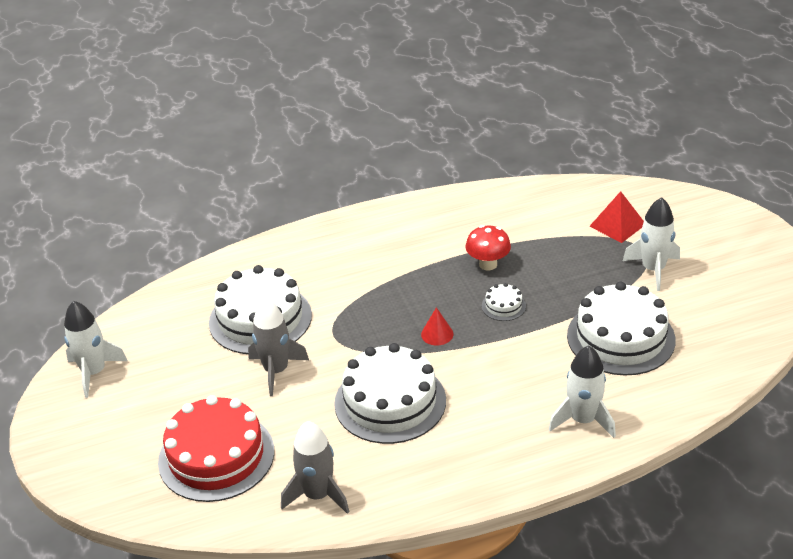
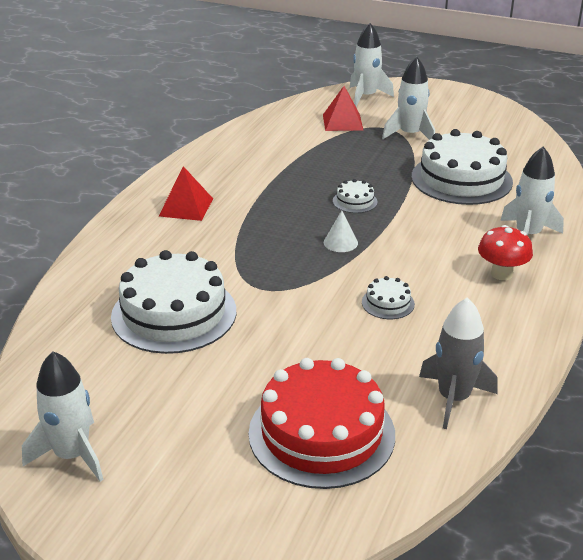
camera: 50 degrees left, 5 degrees down
(276, 371) = (258, 340): grey rocket -> none
(385, 239) = (186, 207): none -> red pyramid
(390, 402) = (388, 303): white cake -> white cake, size x0.43
(437, 334) = (340, 242): red cone -> white cone
(488, 264) = (297, 183): red mushroom -> red mushroom (501, 274)
(682, 209) = (366, 97): none -> white rocket

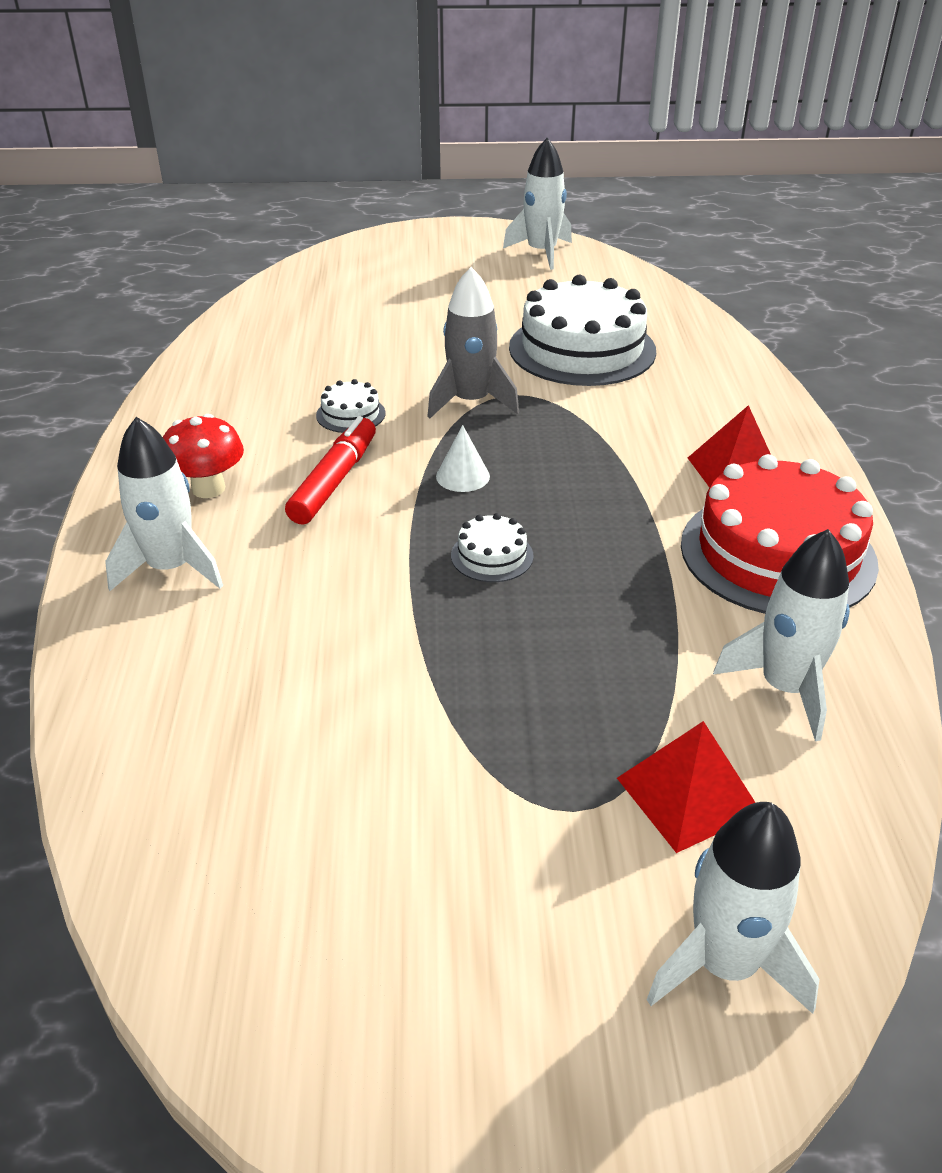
camera: 155 degrees right, 5 degrees up
(321, 433) = (355, 301): red cake -> red cake (777, 553)
(410, 135) = (495, 798): white rocket -> white rocket (785, 687)
(420, 259) = (334, 481): none -> red marker
(453, 398) = (242, 347): grey rocket -> grey rocket (471, 402)
(461, 179) = (320, 672): white cake -> none

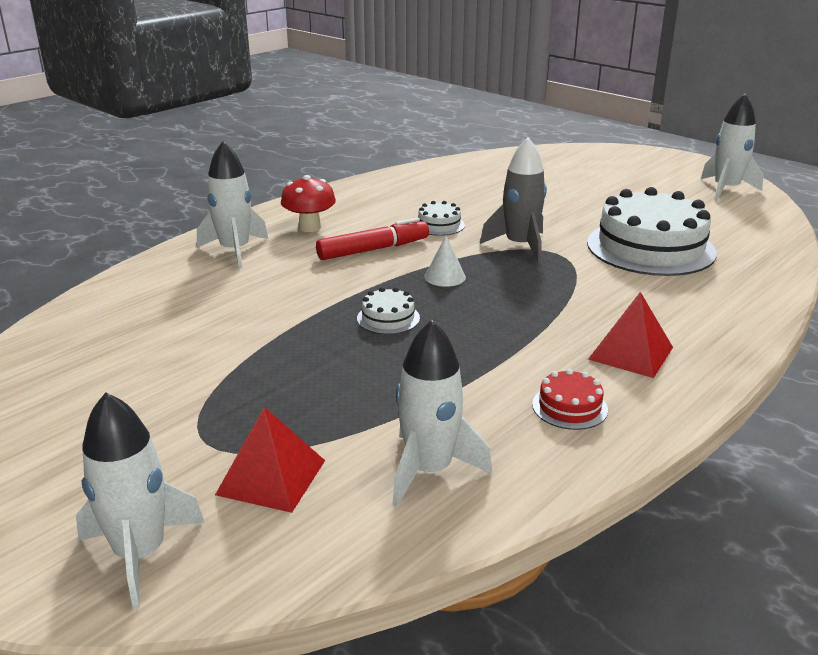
camera: 45 degrees right, 10 degrees down
(777, 553) = (569, 407): red cake -> red cake, size x0.43

